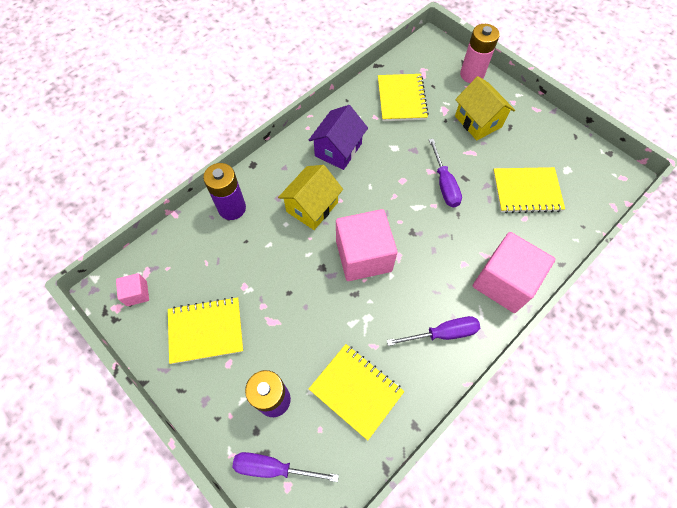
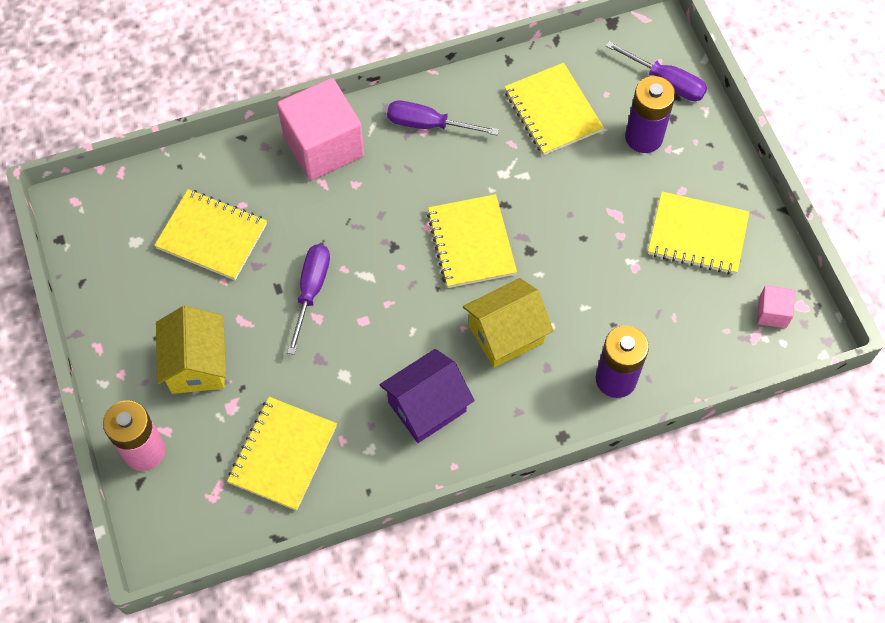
camera: 155 degrees left, 0 degrees up
(363, 256) = (471, 243): pink cube -> yellow notebook

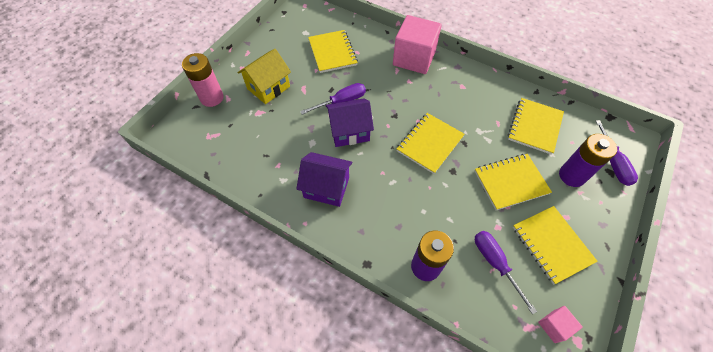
camera: 50 degrees right, 5 degrees down
(282, 454) = (251, 147): yellow notebook -> yellow notebook (510, 182)
(368, 318) = (349, 131): none -> purple house
(428, 125) = (468, 86): purple screwdriver -> purple screwdriver (495, 263)
(506, 334) = (398, 193): yellow house -> none

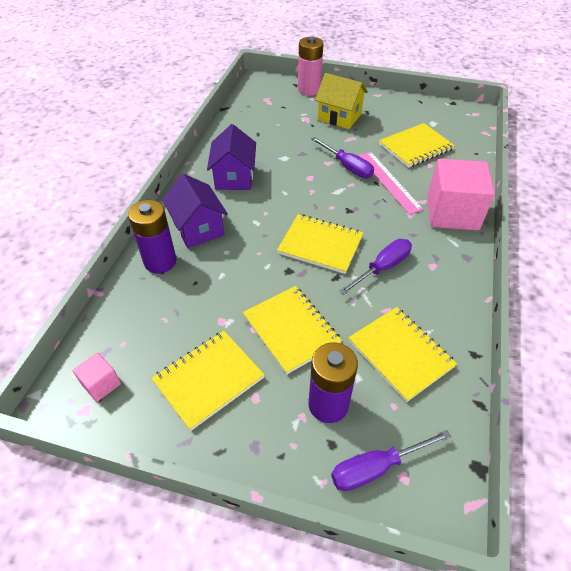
camera: 75 degrees right, 10 degrees down
(349, 131) = (309, 180): purple house -> purple house (198, 228)
(368, 82) = (388, 181): none -> pink ruler
(495, 263) = (173, 321): purple screwdriver -> purple screwdriver (382, 268)
(534, 126) = (400, 354): yellow notebook -> yellow notebook turned 45 degrees clockwise

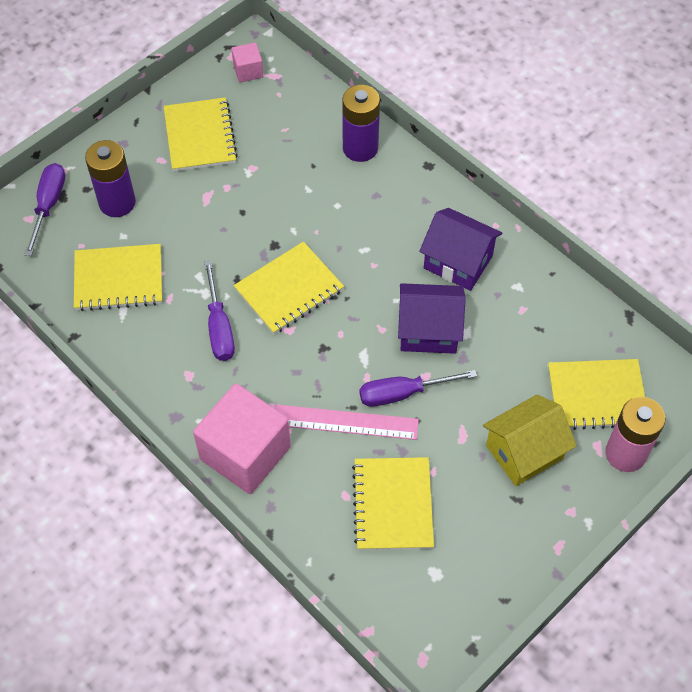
camera: 120 degrees right, 10 degrees up
(198, 228) = (388, 195): purple house -> purple house (428, 331)
(291, 330) = (204, 213): yellow notebook -> yellow notebook (597, 396)

